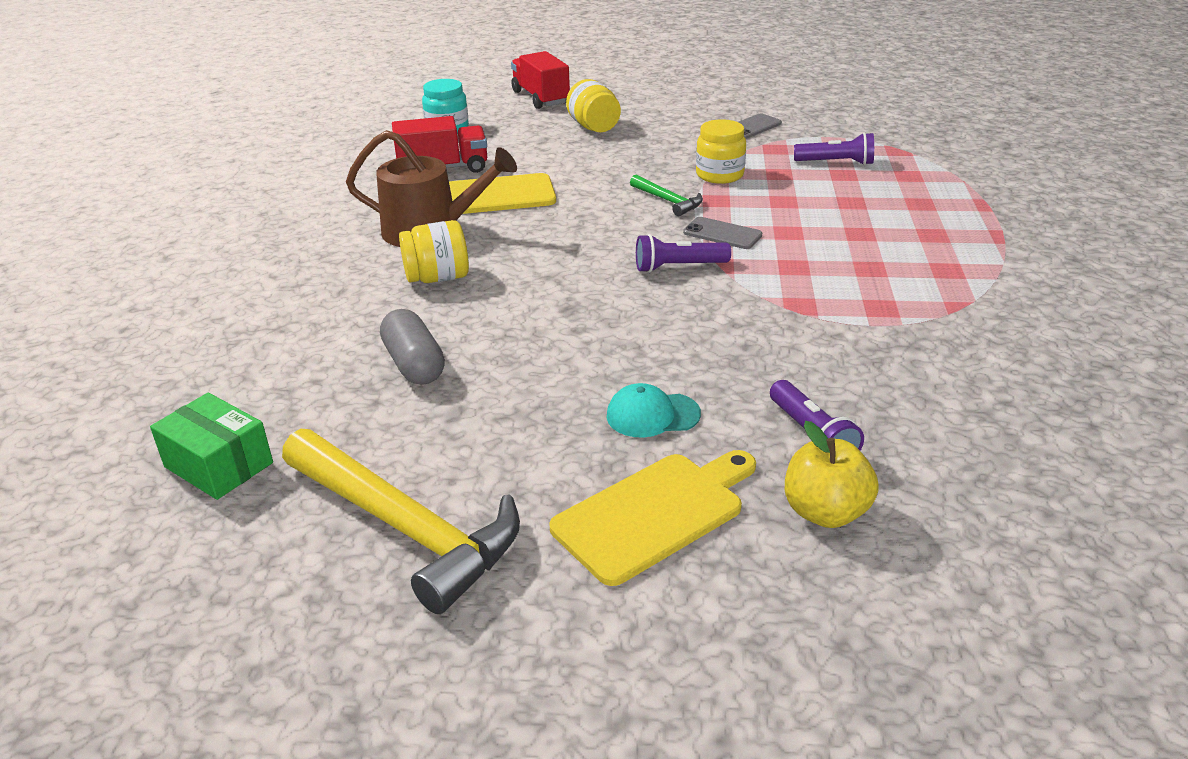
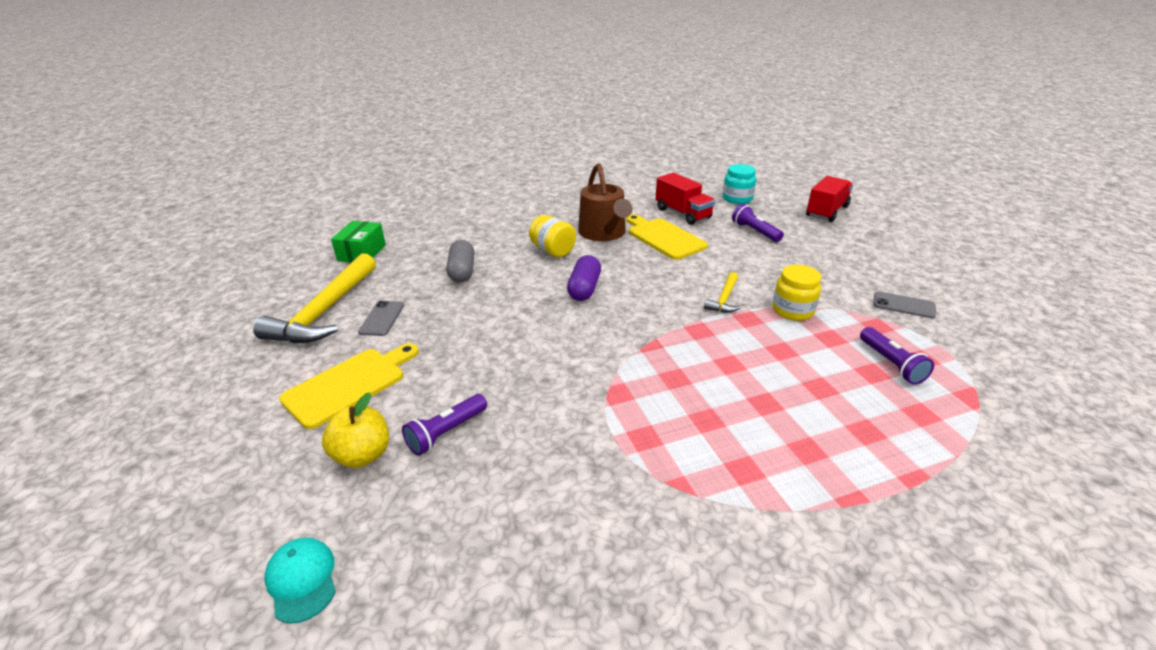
camera: 65 degrees right, 0 degrees up
(414, 364) = (462, 271): grey capsule -> grey capsule turned 45 degrees counterclockwise
(565, 277) = (584, 289): none -> purple capsule
(594, 127) = (806, 242): yellow jar -> none
(652, 415) = (445, 360): turquoise cap -> turquoise cap (302, 580)
(654, 513) = (349, 384): yellow cutting board -> yellow cutting board turned 75 degrees counterclockwise
(668, 201) = (724, 299): green hammer -> yellow hammer
(678, 267) = (631, 326): purple flashlight -> purple flashlight (755, 231)
(722, 234) = (696, 333): grey phone -> grey phone (382, 318)

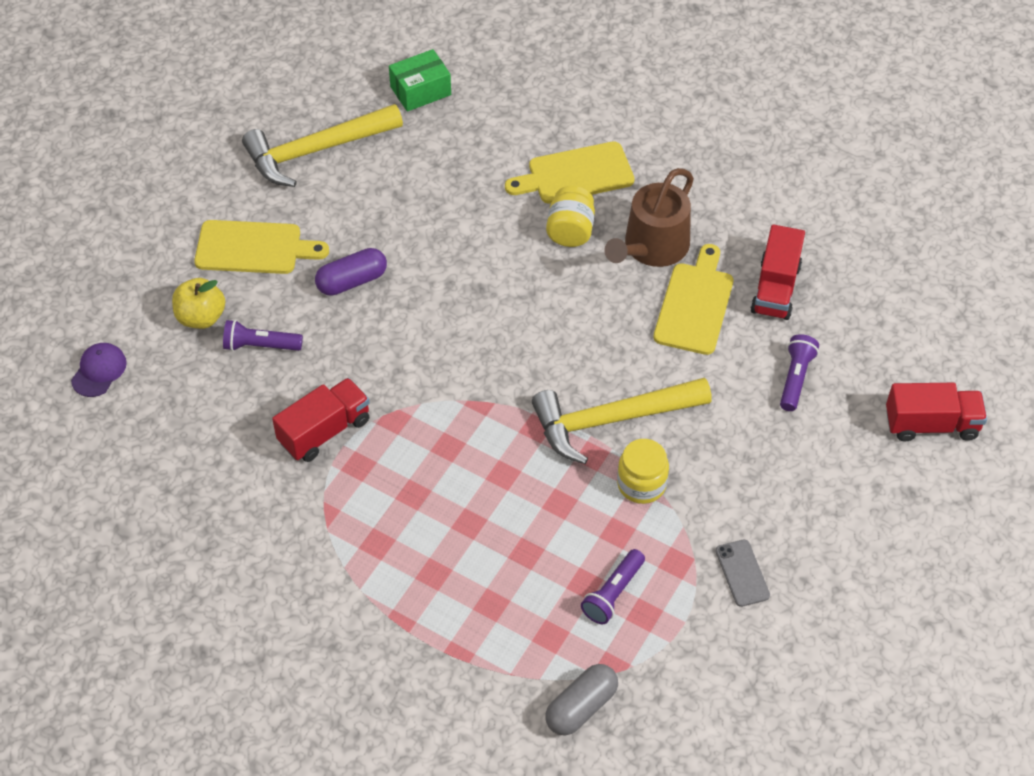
camera: 50 degrees right, 20 degrees up
(302, 580) = (99, 371): turquoise cap -> purple cap
(382, 318) = (343, 196): grey phone -> none
(462, 271) = (464, 190): grey capsule -> grey capsule (581, 707)
(515, 233) = (576, 174): none -> yellow cutting board
(584, 289) = (524, 302): purple capsule -> purple capsule (352, 281)
(585, 440) = (324, 431): none -> red truck
(724, 299) = (611, 420): yellow hammer -> yellow hammer, size x2.12
(737, 198) = (876, 319): turquoise jar -> none

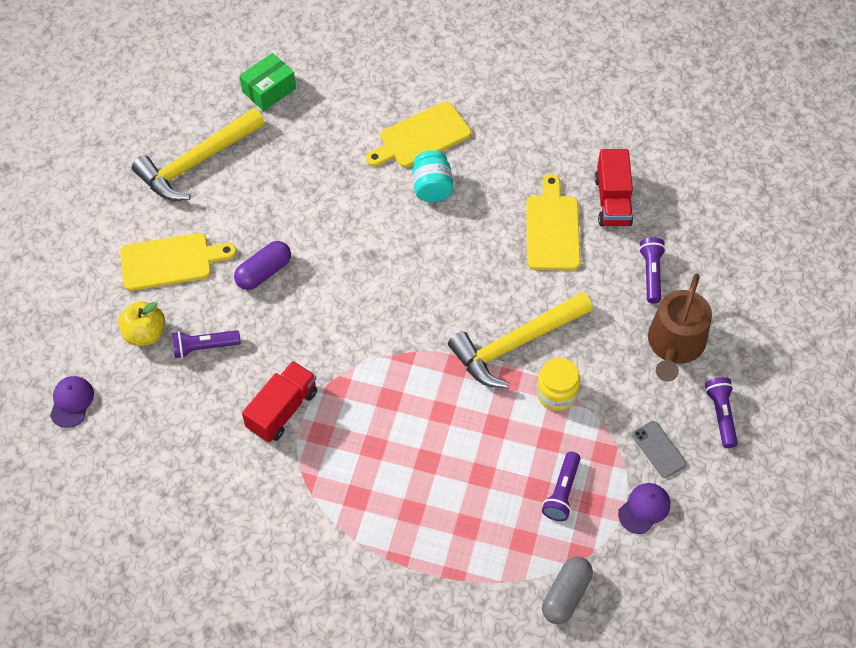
camera: 15 degrees left, 5 degrees up
(570, 231) = (432, 187): yellow jar -> turquoise jar
(652, 247) = (503, 187): brown watering can -> brown watering can (674, 345)
(704, 634) = (644, 508): none -> purple cap
(829, 552) = (721, 415): none -> purple flashlight
(931, 424) = (768, 288): red truck -> none

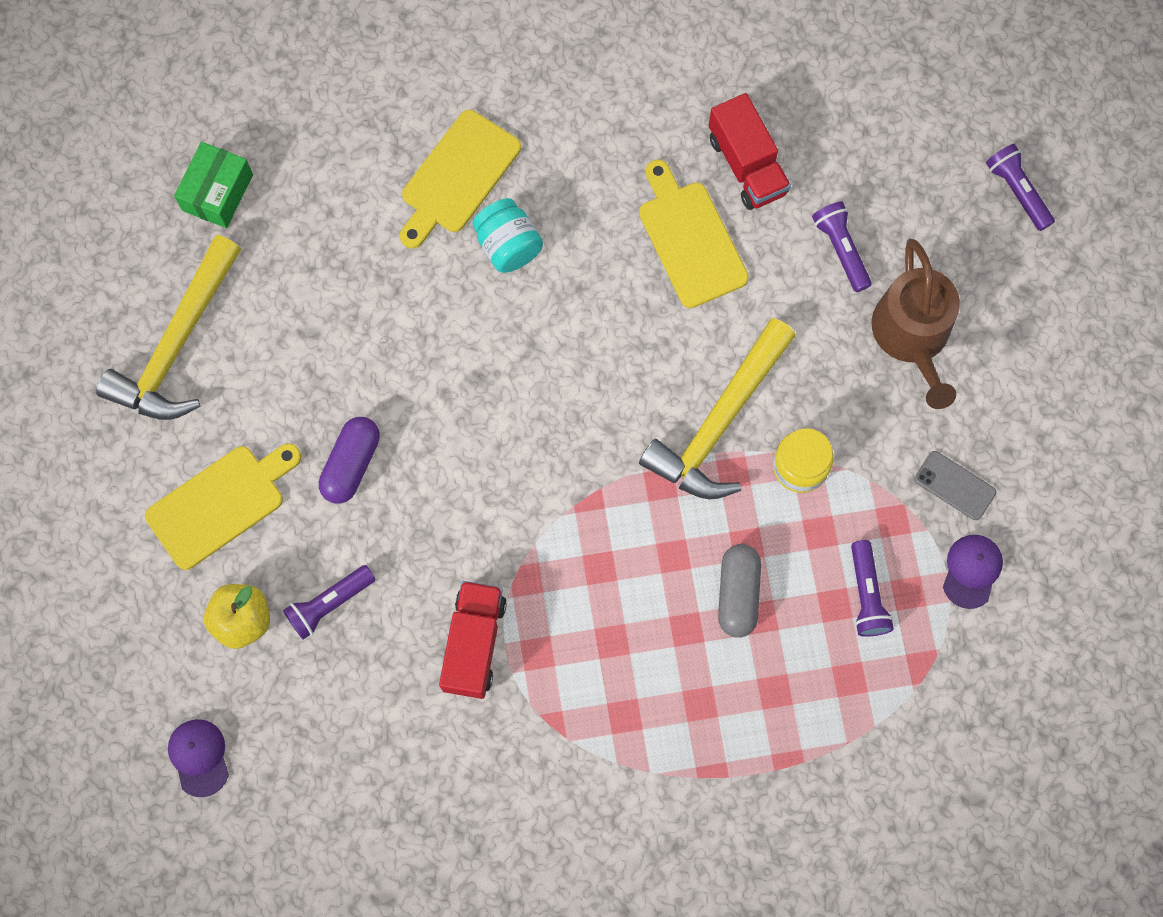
camera: 25 degrees left, 15 degrees up
(566, 595) = (930, 723): grey capsule -> grey capsule (738, 594)
(721, 415) = (1008, 406): purple flashlight -> purple flashlight (1017, 191)

